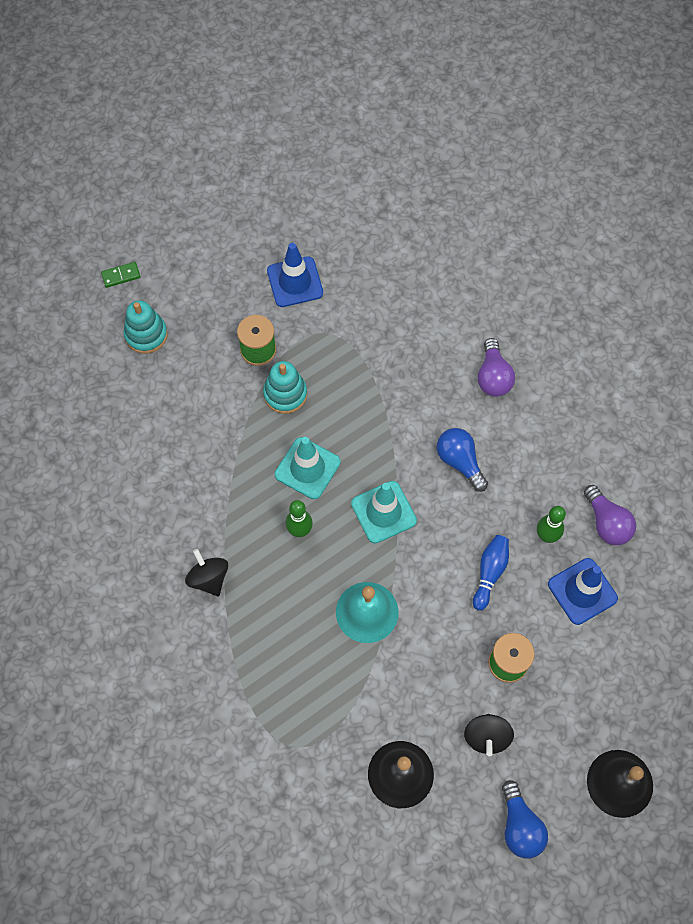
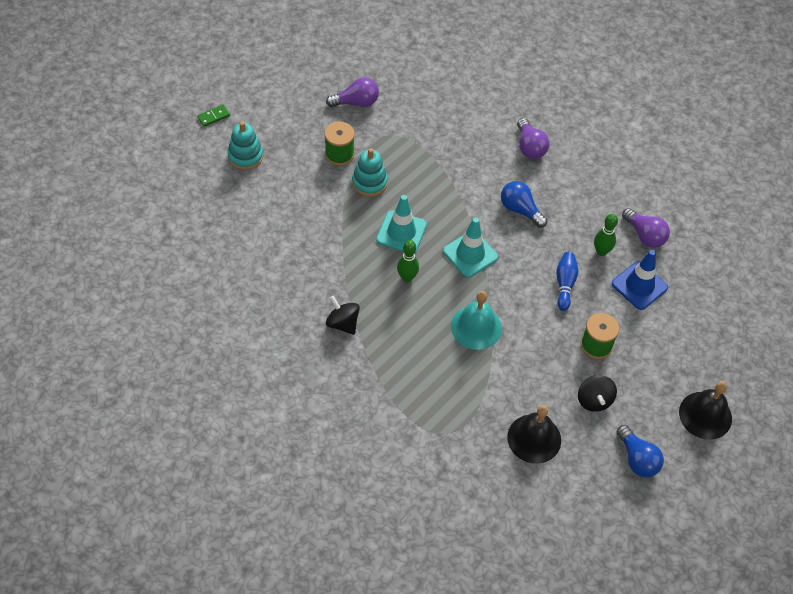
camera: 15 degrees left, 10 degrees down
(295, 282) = (356, 102): blue traffic cone -> purple light bulb

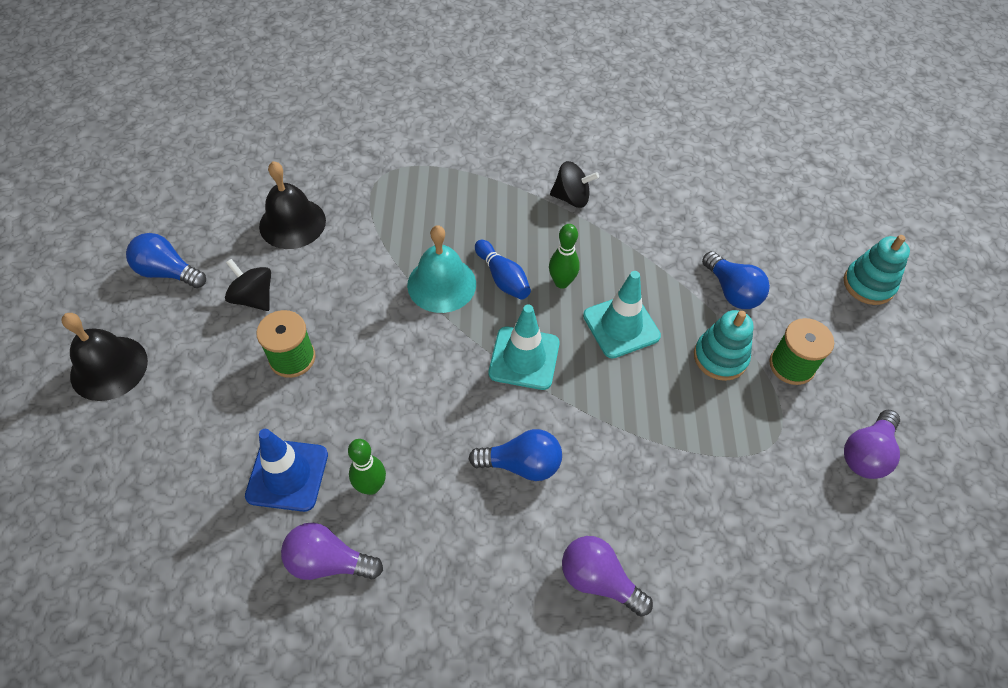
camera: 140 degrees right, 0 degrees up
(213, 117) = (960, 302): green domino -> none
(321, 205) = (732, 291): none -> blue light bulb
(565, 284) = (384, 405): blue bowling pin -> blue bowling pin (502, 278)

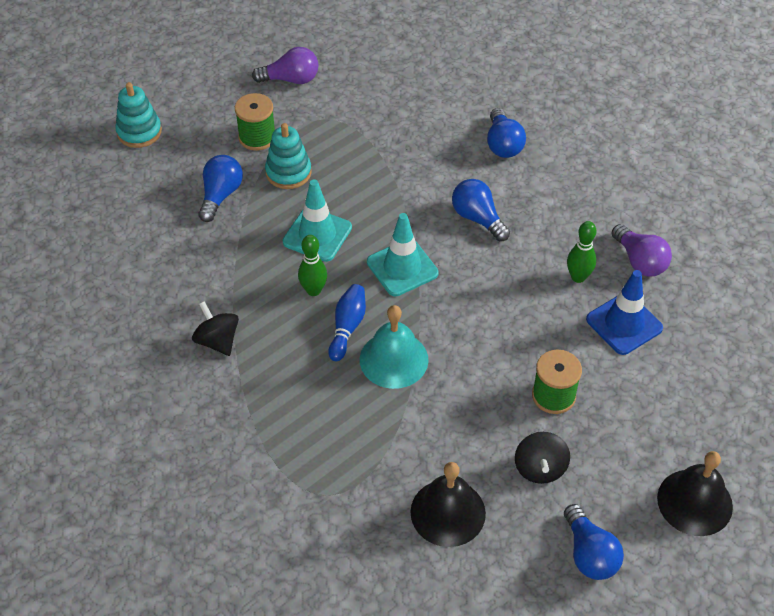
camera: 130 degrees left, 5 degrees down
(599, 580) = (503, 144): purple light bulb -> blue light bulb

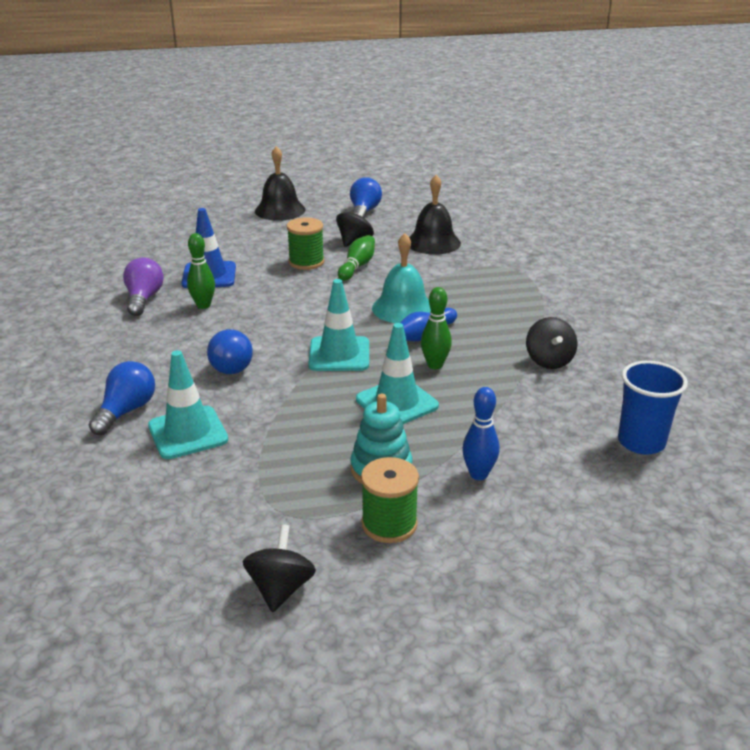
camera: 150 degrees left, 20 degrees down
(113, 274) = (641, 442): none -> blue cup
(139, 132) = (553, 598): turquoise stacking toy -> none
(220, 195) = (478, 474): blue light bulb -> blue bowling pin
(291, 79) = (280, 588): purple light bulb -> black spinning top
(441, 146) = (188, 433): none -> turquoise traffic cone
(494, 413) = (357, 266): none -> green bowling pin

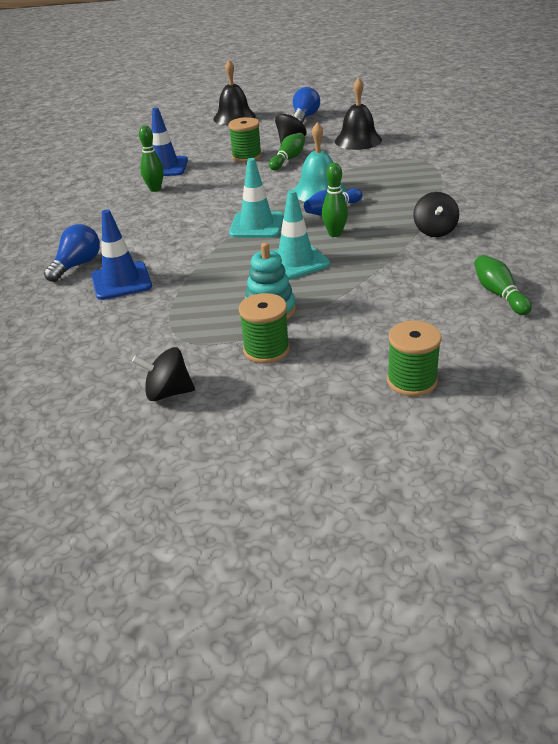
camera: 10 degrees right, 5 degrees up
(144, 299) = (109, 185): purple light bulb -> none
(188, 433) = (121, 281): turquoise traffic cone -> blue traffic cone
(231, 364) = (167, 232): blue light bulb -> none
(280, 588) = (168, 393): black spinning top -> black spinning top turned 105 degrees counterclockwise
(478, 474) = (350, 315): blue bowling pin -> none
(571, 560) = (412, 381): none -> green spool
(641, 442) = (499, 294): blue cup -> green bowling pin

